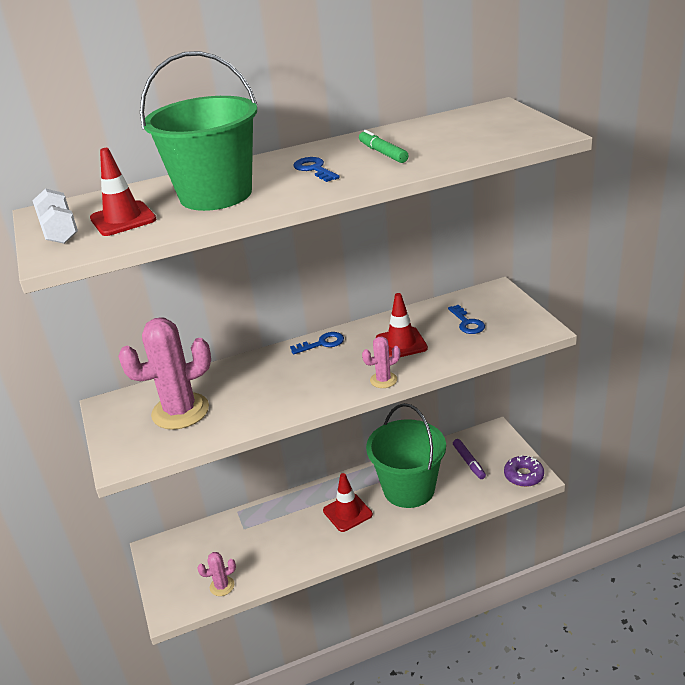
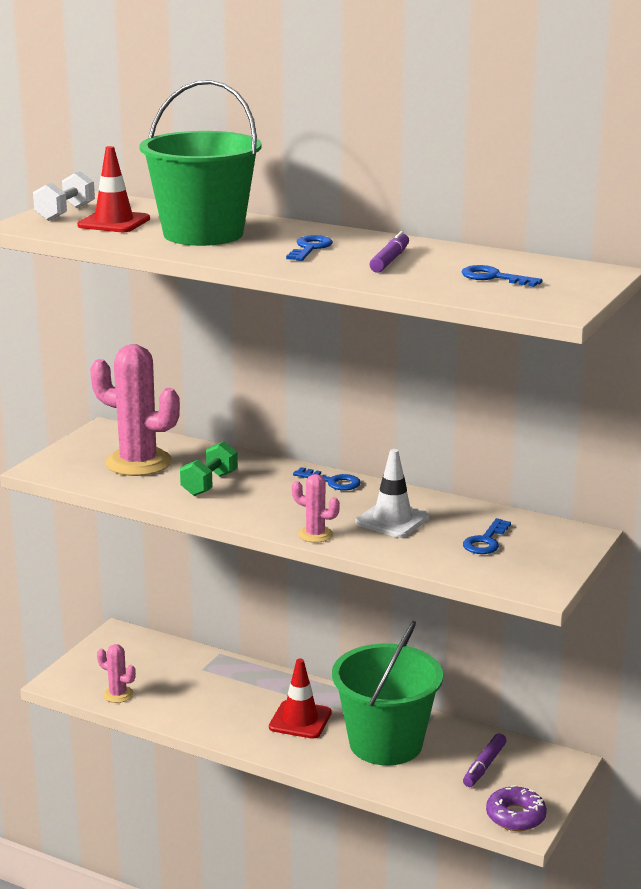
camera: 45 degrees right, 10 degrees down
(256, 393) = (209, 484): none -> green dumbbell
(383, 153) = (390, 260): green marker -> purple marker
(401, 343) = (392, 520): red traffic cone -> white traffic cone
(466, 134) = (494, 277): none -> blue key

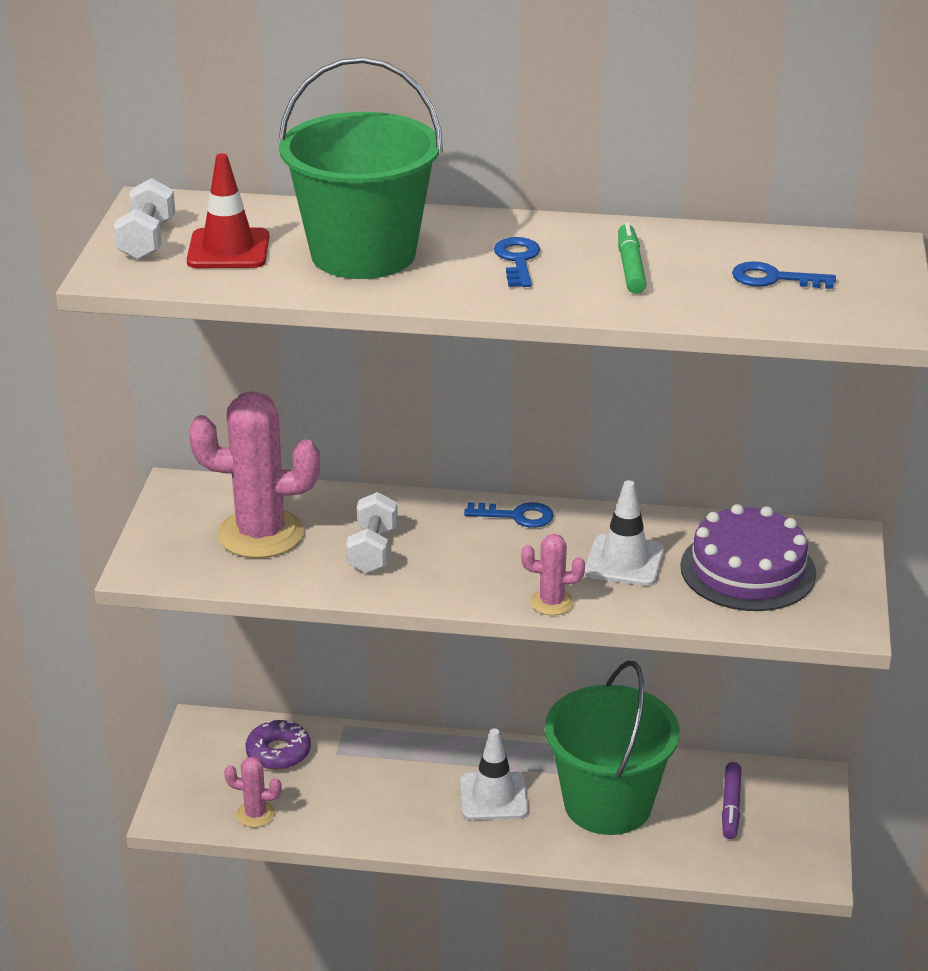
camera: 20 degrees left, 10 degrees up
(209, 484) = (372, 550): green dumbbell -> white dumbbell
(300, 720) = (493, 796): red traffic cone -> white traffic cone
(390, 260) = (630, 267): purple marker -> green marker
(486, 541) = (748, 570): blue key -> purple cake
(515, 816) = (798, 863): purple donut -> purple donut (278, 752)

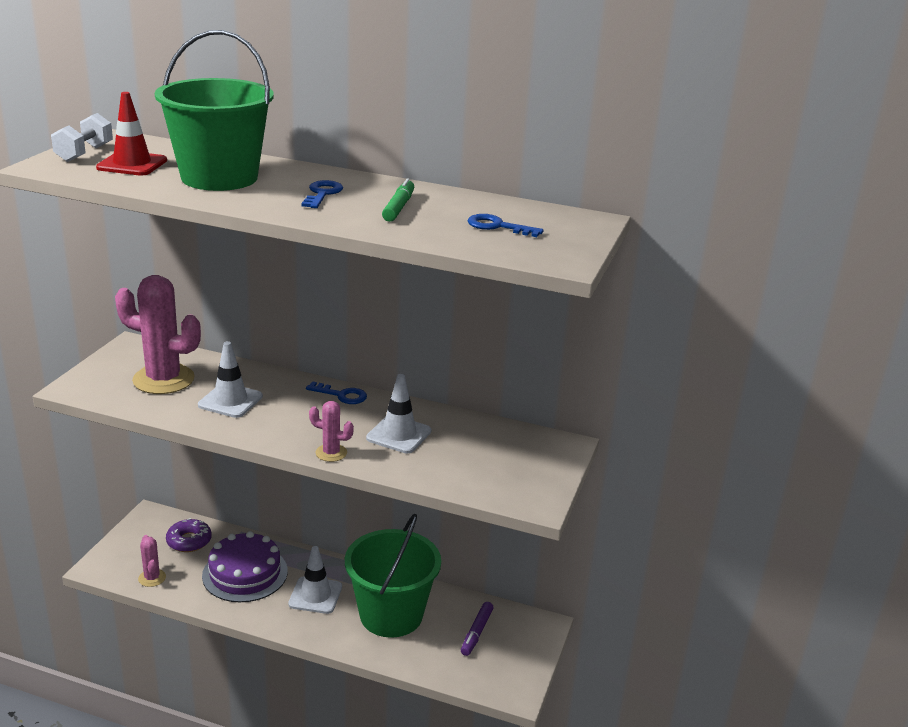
camera: 10 degrees right, 5 degrees down
(255, 814) = (152, 578): pink cactus -> pink cactus turned 45 degrees clockwise
(372, 550) = (230, 401): white dumbbell -> white traffic cone
(748, 570) = (483, 454): purple cake -> purple cake (245, 573)

